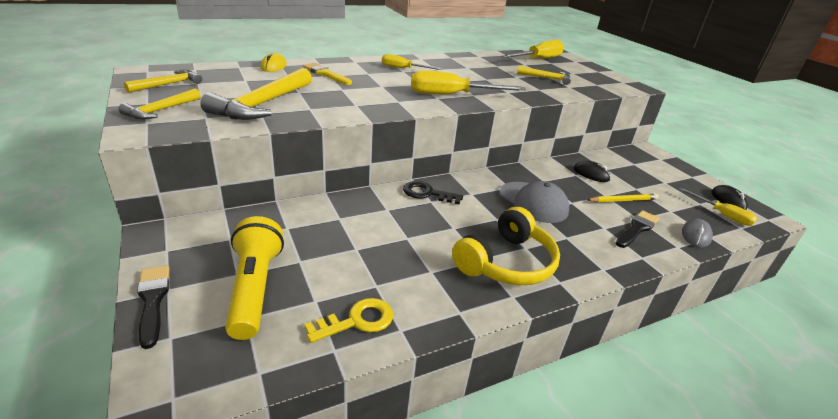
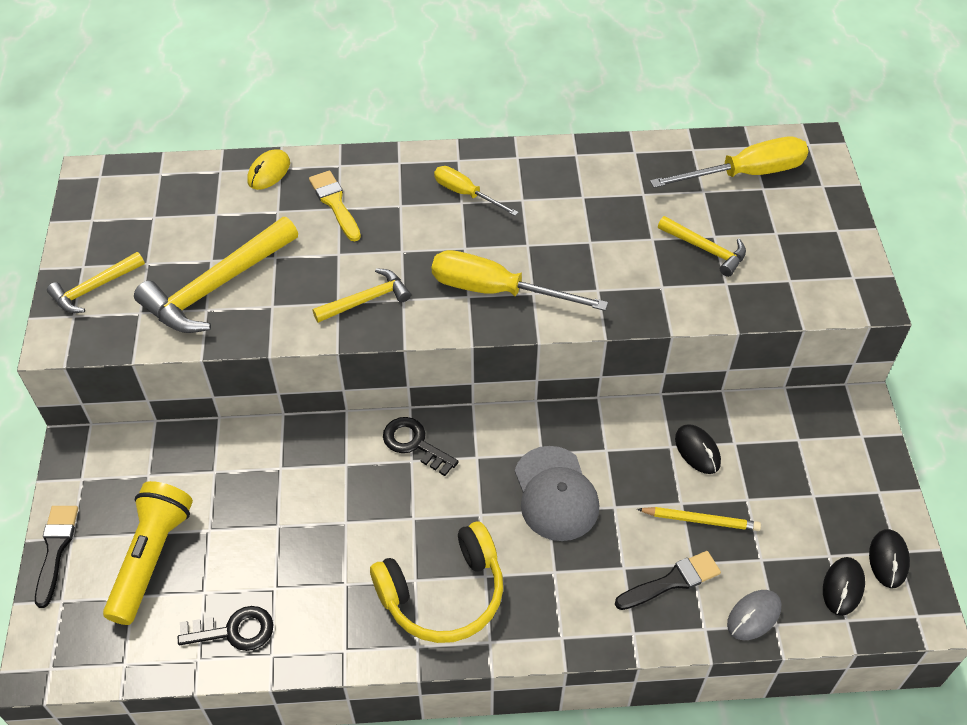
camera: 25 degrees right, 20 degrees up
(169, 84) = (117, 218): yellow hammer -> yellow hammer (366, 300)
(357, 321) = (234, 630): yellow key -> black key
(722, 215) = (843, 587): yellow screwdriver -> black mouse

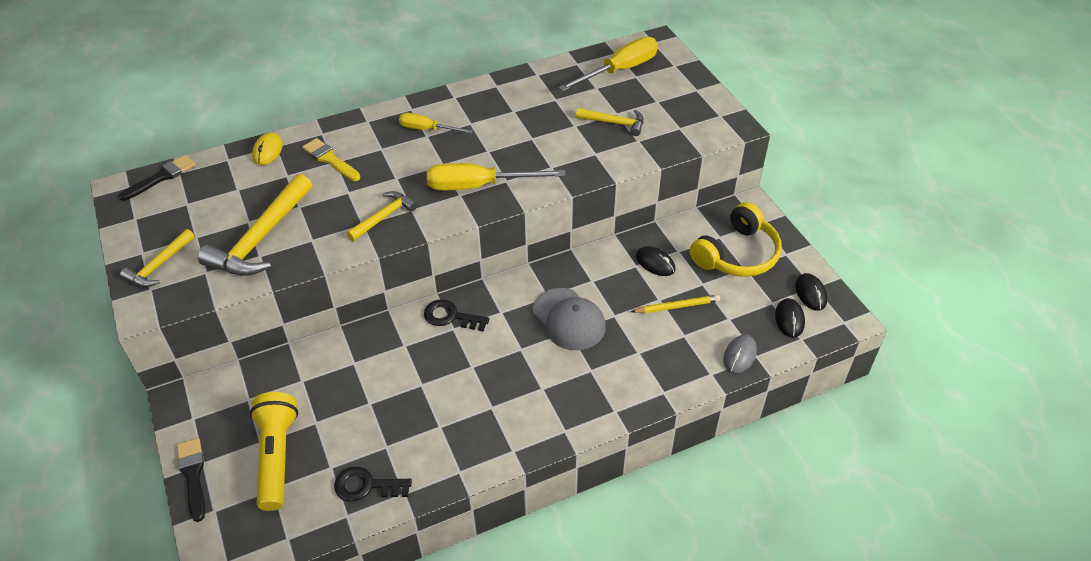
camera: 20 degrees left, 5 degrees down
(234, 630) = (366, 486): black key -> black key turned 150 degrees counterclockwise
(443, 594) = (517, 410): yellow headphones -> yellow headphones (737, 254)
(672, 581) = (675, 351): black brush -> black brush (161, 177)

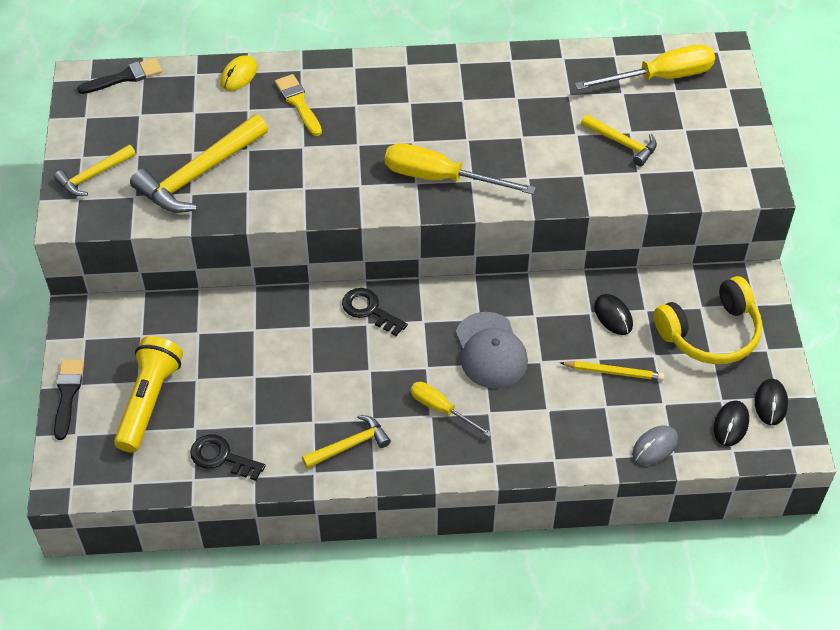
camera: 20 degrees right, 5 degrees up
(384, 217) = (328, 185): yellow hammer -> yellow hammer (350, 445)
(427, 129) = (413, 95): yellow screwdriver -> yellow screwdriver (441, 409)

